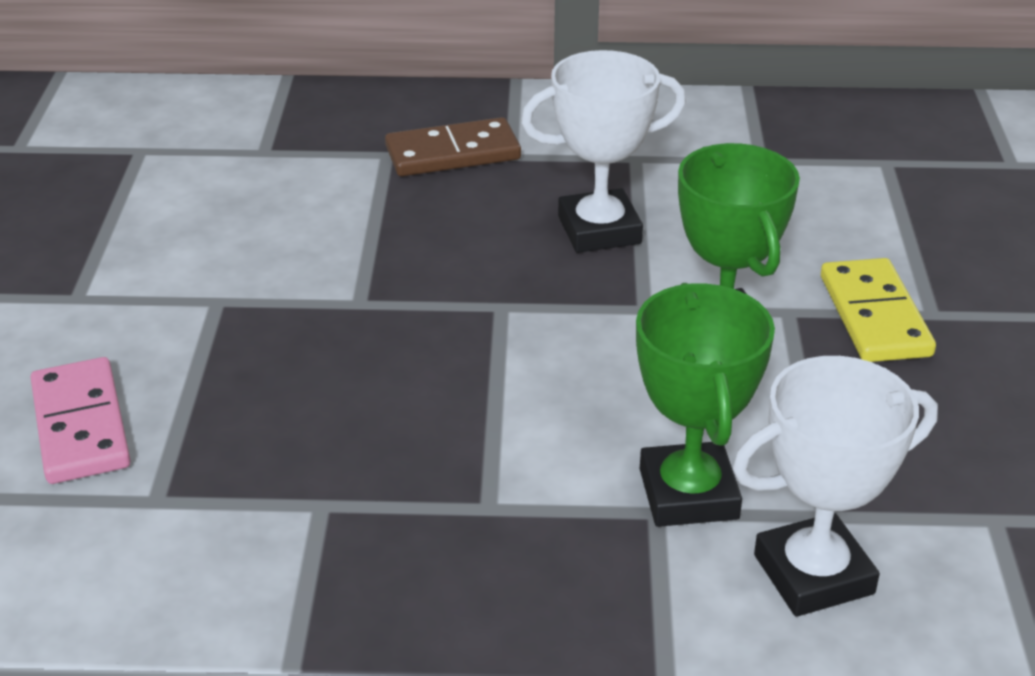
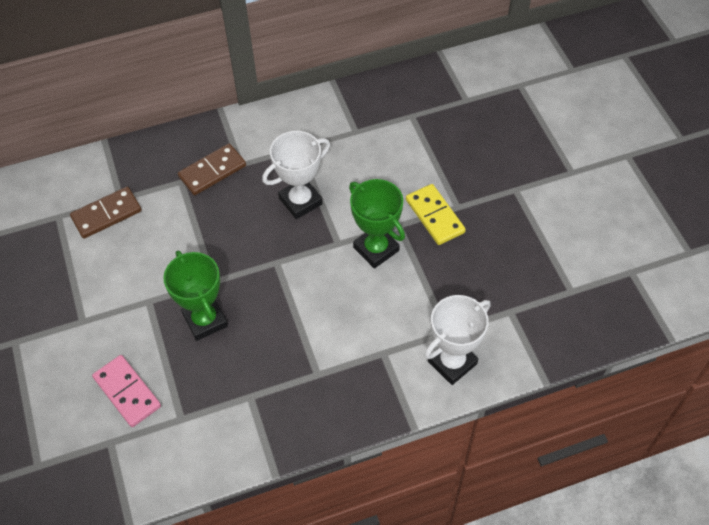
camera: 20 degrees left, 20 degrees up
(225, 166) = (106, 214): none -> brown domino
(688, 494) = (392, 339): green trophy -> green trophy (205, 320)

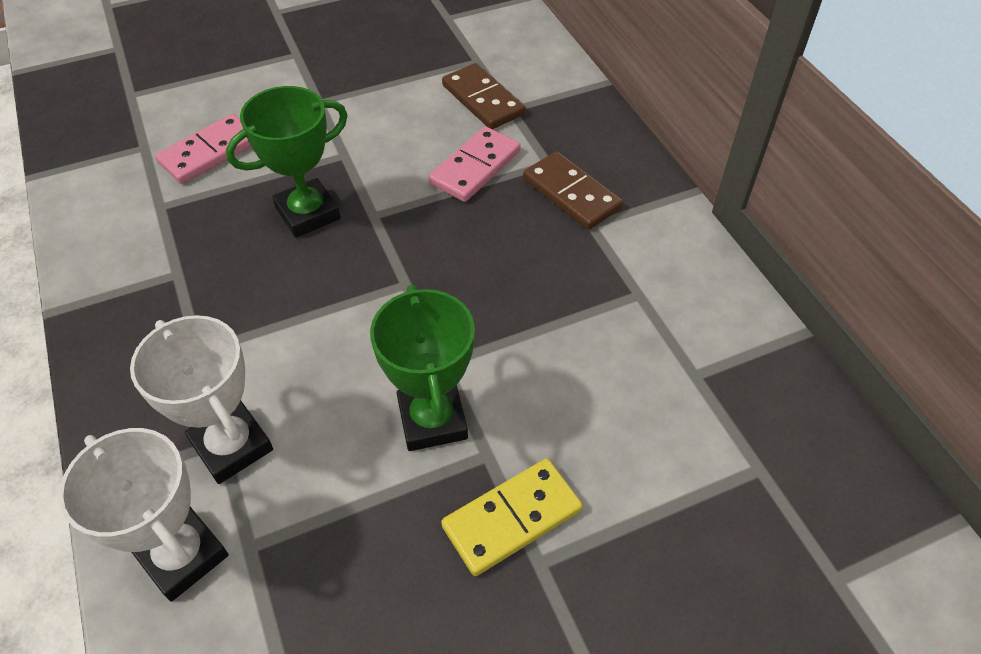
camera: 85 degrees right, 5 degrees down
(178, 222) = (475, 167): none -> pink domino
(300, 201) = (526, 305): white trophy -> white trophy (231, 446)
(376, 249) = (432, 420): green trophy -> green trophy turned 60 degrees counterclockwise

